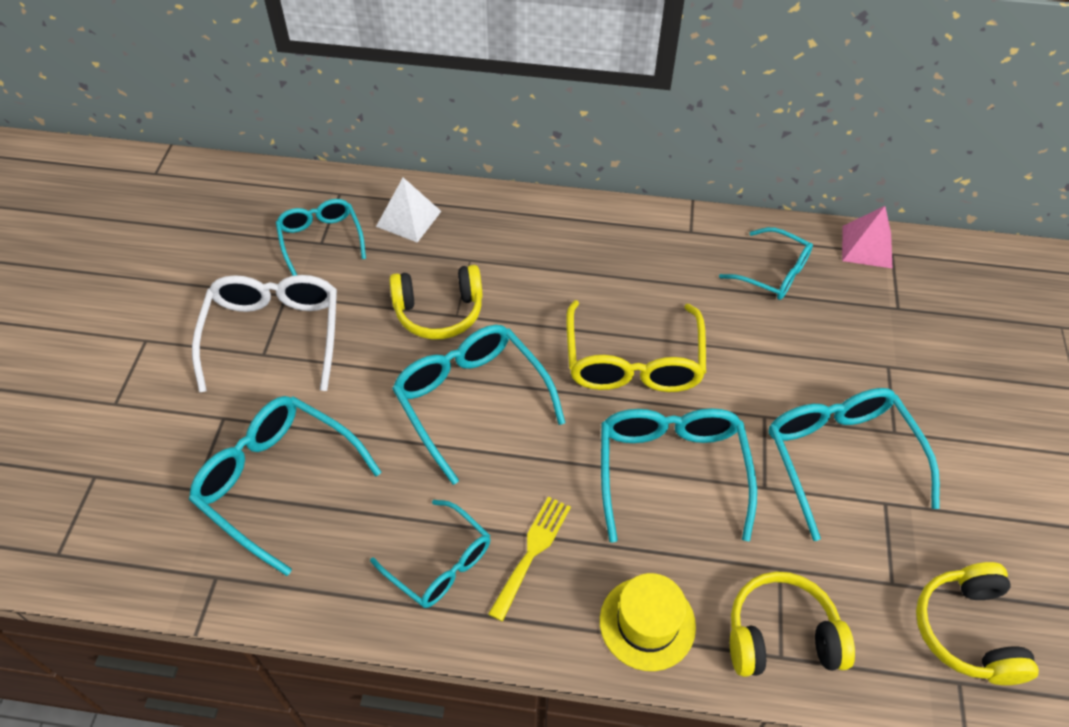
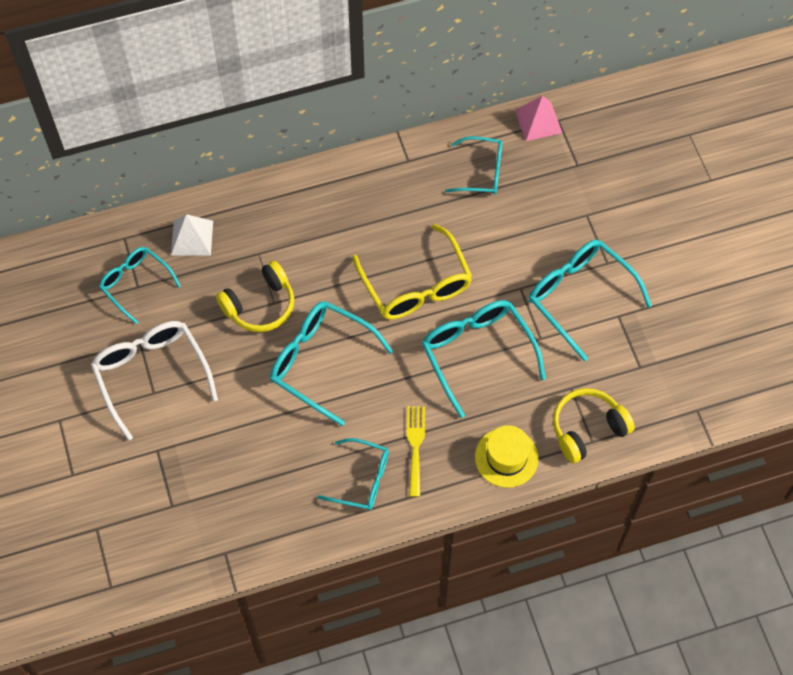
camera: 25 degrees left, 10 degrees up
(277, 482) = (224, 476): turquoise glasses -> none
(966, 630) = (691, 377): yellow headphones -> none

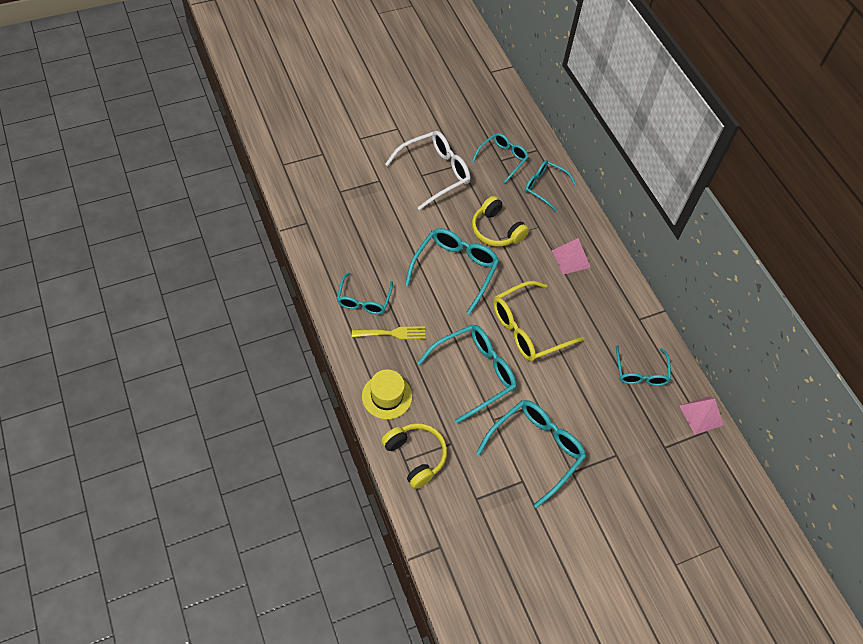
camera: 80 degrees right, 5 degrees down
(192, 238) = (544, 187): white pyramid -> turquoise glasses
(313, 222) = (570, 258): none -> pink pyramid

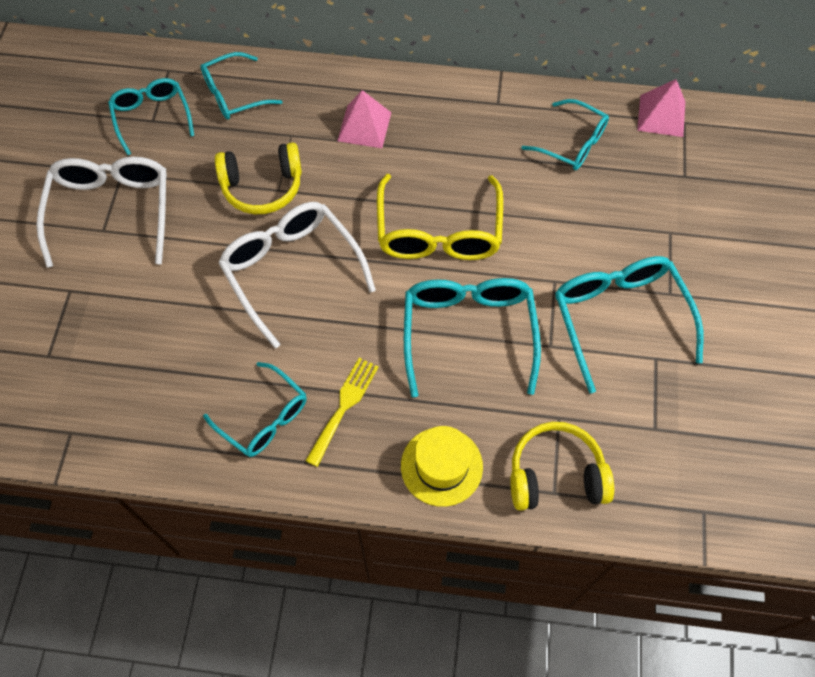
camera: 55 degrees left, 5 degrees up
(455, 269) = (291, 270): turquoise glasses -> white glasses

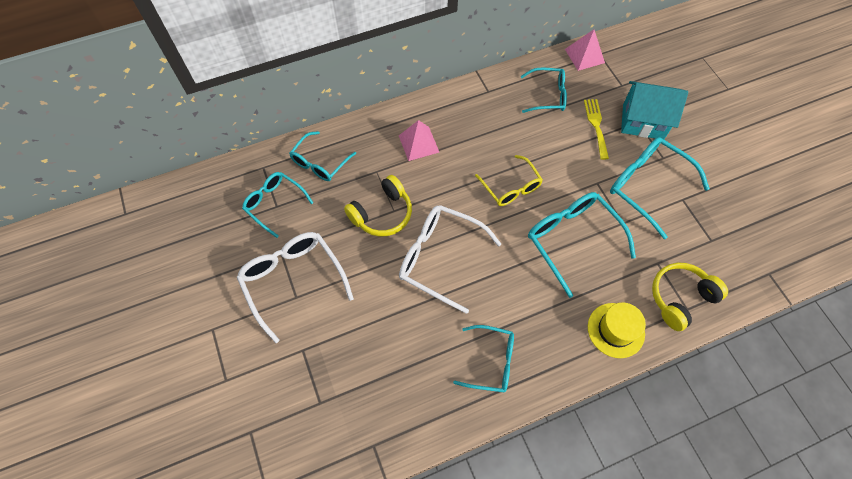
camera: 30 degrees left, 0 degrees up
(344, 406) = (533, 326): yellow fork -> yellow fork (596, 125)
(439, 232) = (511, 187): yellow glasses -> yellow glasses, size x0.64
(678, 235) = (643, 121): none -> turquoise house

